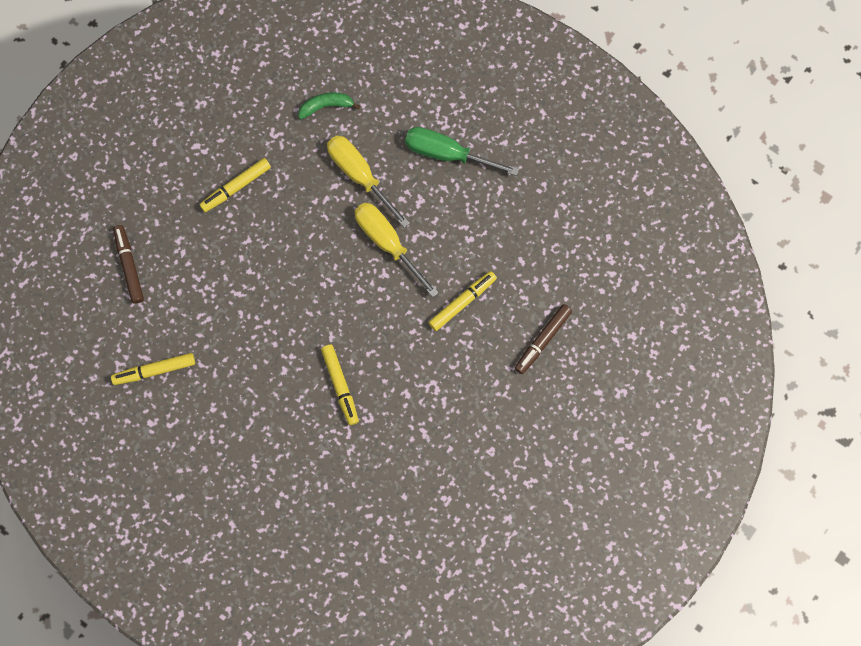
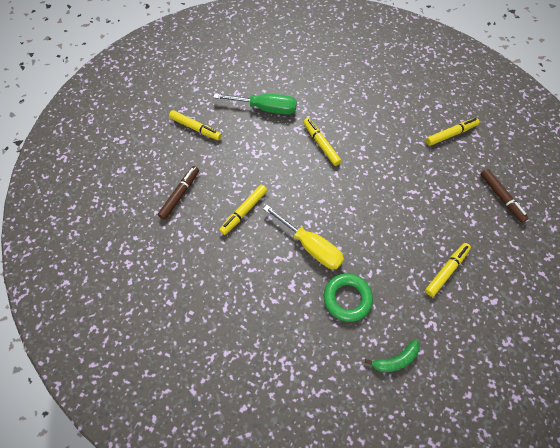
camera: 170 degrees right, 10 degrees down
(360, 176) = (347, 298): yellow screwdriver -> green ring
(447, 154) = (275, 332): green screwdriver -> green screwdriver (265, 108)
(513, 443) = (195, 128): none -> yellow marker

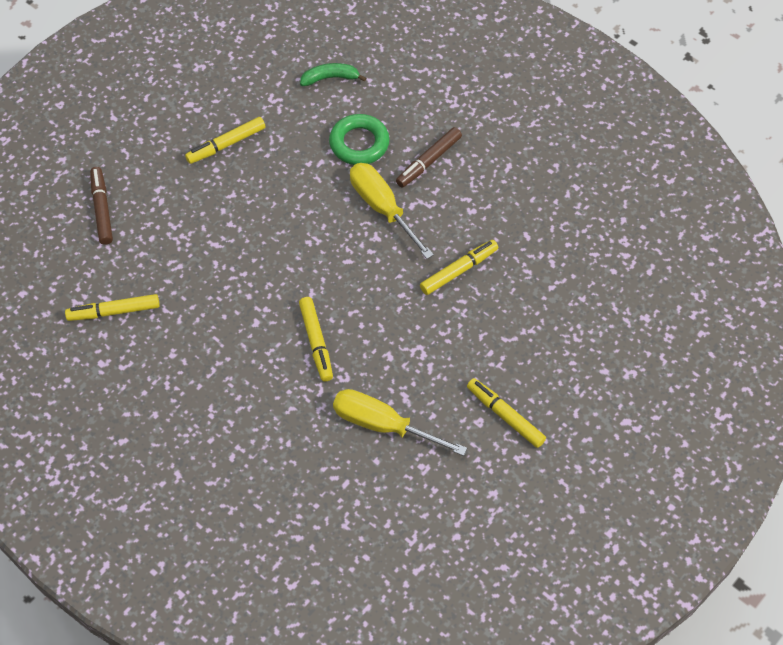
camera: 165 degrees left, 5 degrees down
(180, 194) = (545, 314): brown marker -> brown marker (428, 161)
(265, 108) = (383, 425): green screwdriver -> yellow screwdriver

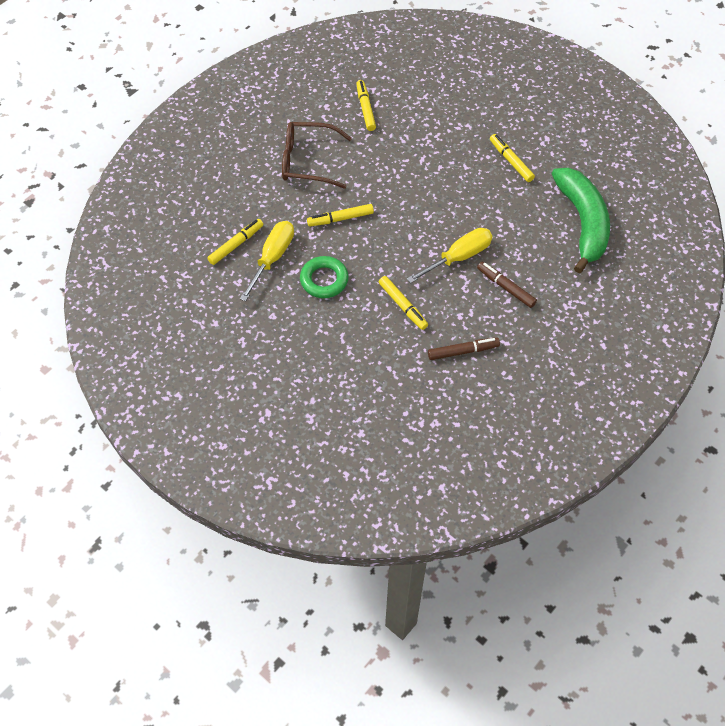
camera: 90 degrees right, 0 degrees up
(102, 209) = (448, 96): brown marker -> brown marker (463, 351)
(209, 385) = (308, 161): none -> brown glasses
(330, 78) = (583, 222): green banana -> green banana, size x2.40
(359, 143) = (519, 242): green ring -> green ring (324, 280)
(505, 415) = (276, 332): yellow marker -> yellow marker (236, 245)

